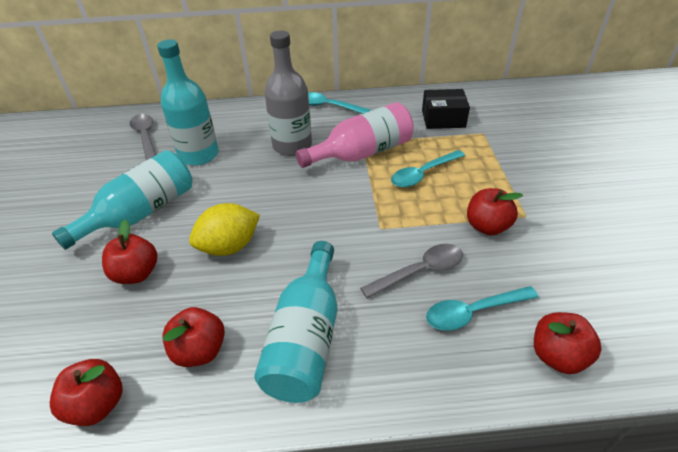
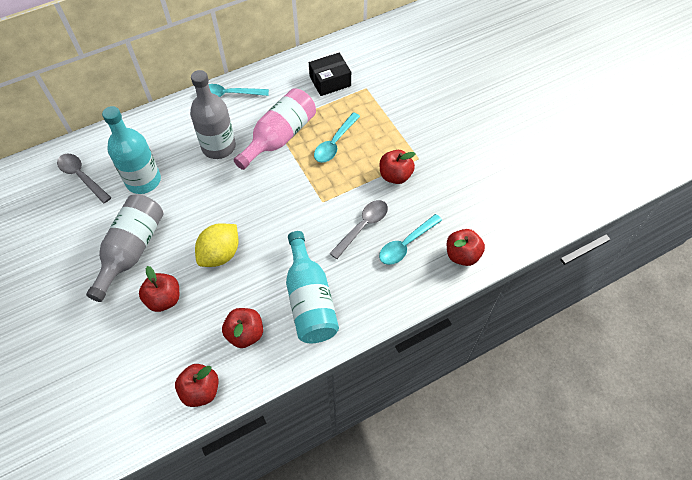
camera: 25 degrees left, 15 degrees up
(141, 213) = (131, 250): turquoise bottle -> grey bottle

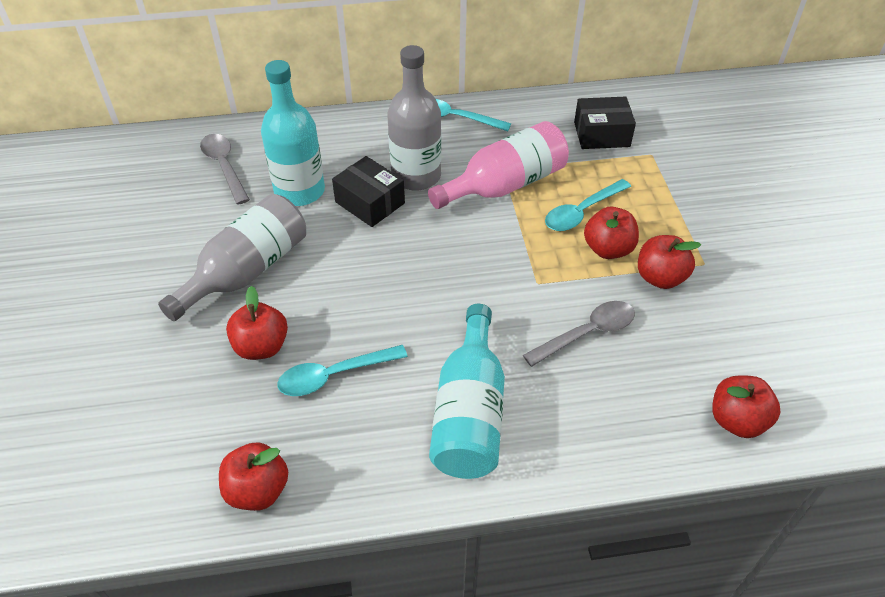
camera: 20 degrees right, 10 degrees down
(195, 175) = (370, 203): none -> black box
(220, 254) = (363, 310): yellow lemon -> none
(245, 334) = (355, 430): red apple -> red apple (608, 249)
(406, 244) = (648, 378): turquoise spoon -> turquoise spoon (334, 375)

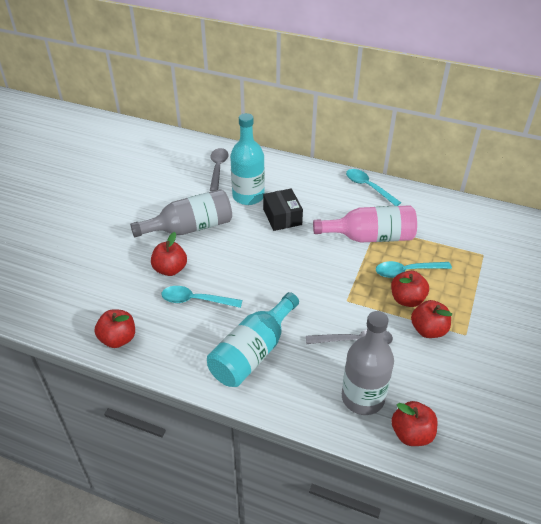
camera: 30 degrees right, 5 degrees down
(416, 176) = (320, 212): grey bottle -> grey bottle (363, 398)
(601, 134) = (458, 230): black box -> none

